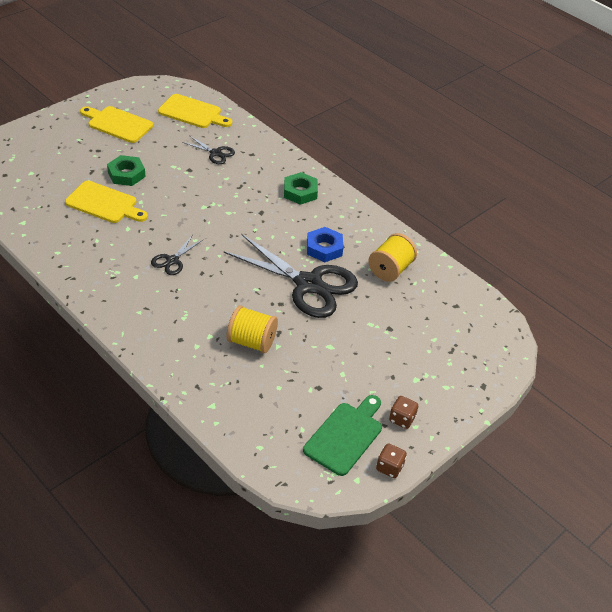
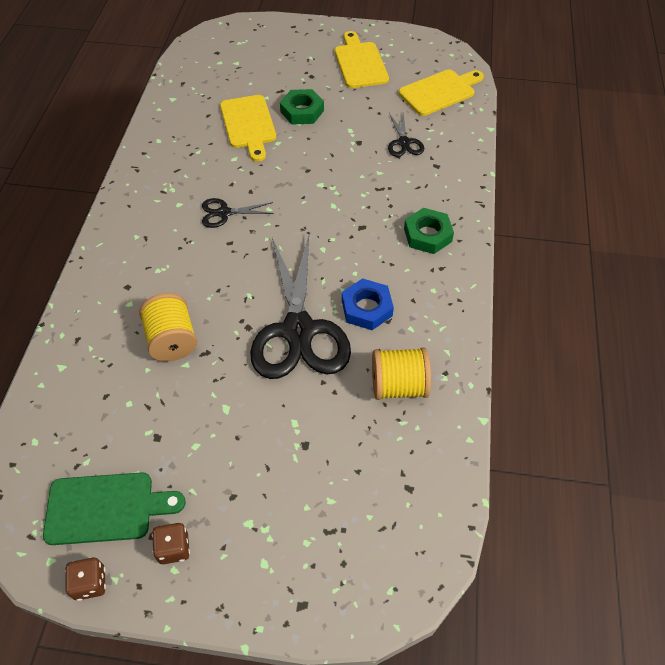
camera: 55 degrees right, 10 degrees up
(192, 112) = (439, 92): yellow cutting board -> yellow cutting board turned 105 degrees counterclockwise

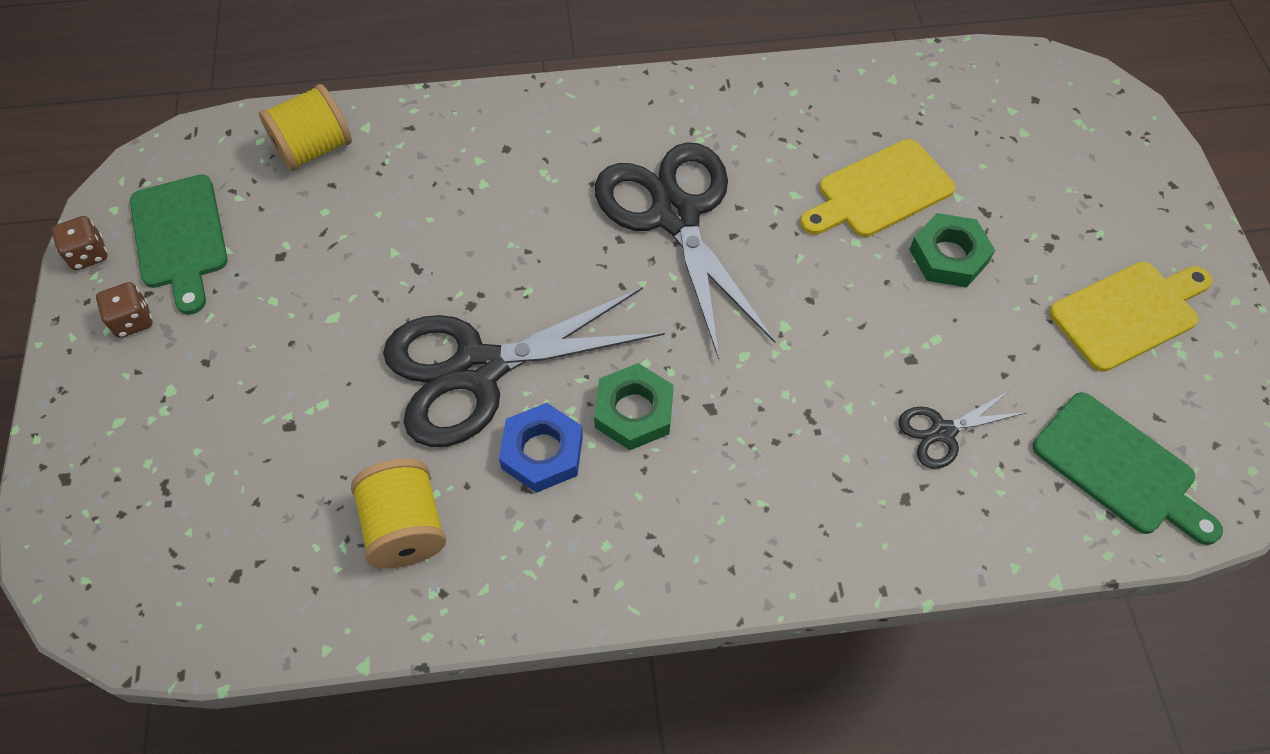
camera: 75 degrees right, 5 degrees up
(172, 340) = (429, 225): yellow spool -> yellow spool (314, 149)
(224, 213) = (675, 215): black scissors -> black scissors, size x2.23
(427, 235) = (726, 514): green nut -> green nut (634, 411)
(439, 92) = (1119, 467): yellow cutting board -> green cutting board

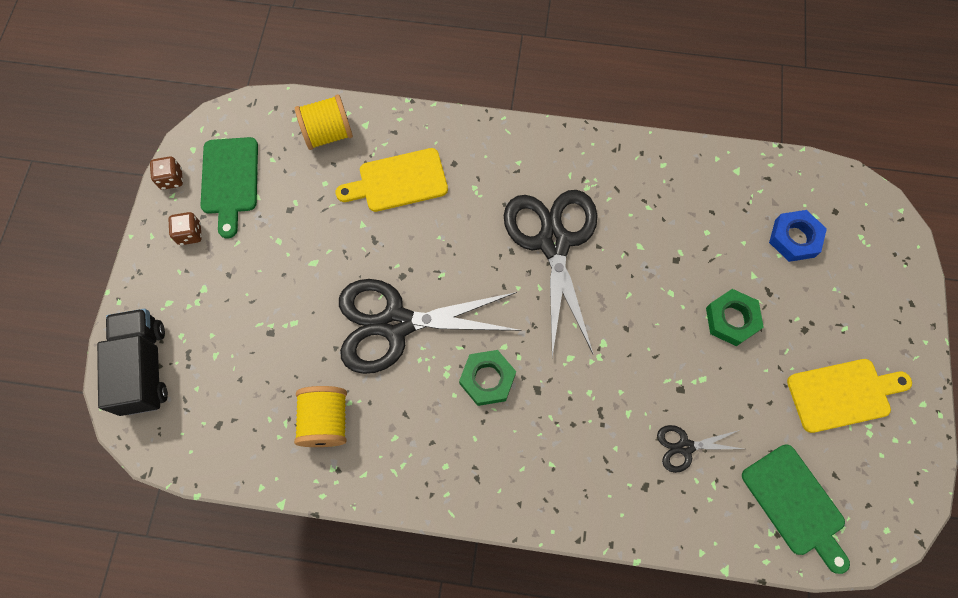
camera: 15 degrees right, 10 degrees up
(96, 523) = (144, 368): none -> black truck
(542, 452) = (422, 392): blue nut -> blue nut (794, 238)
(880, 191) = (700, 258): yellow cutting board -> yellow cutting board (398, 181)

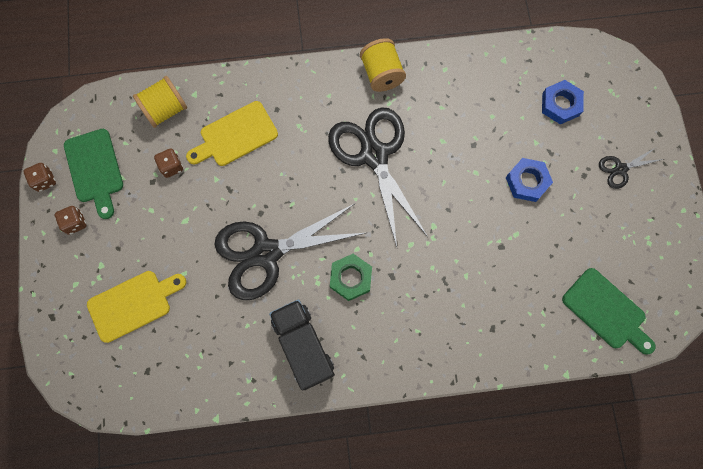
camera: 15 degrees left, 5 degrees up
(144, 368) = (72, 342): black truck -> black truck (303, 346)
(316, 198) = (171, 167): none -> brown dice
(326, 421) = (232, 345): yellow spool -> yellow spool (381, 74)
(685, 447) = (515, 290): black scissors -> black scissors (620, 169)
(731, 319) = (527, 181): green nut -> blue nut
(842, 394) = (623, 218): yellow cutting board -> yellow cutting board (133, 304)

